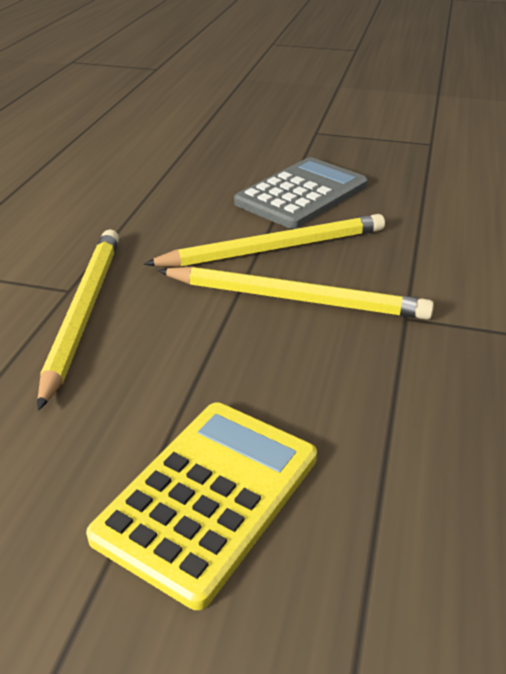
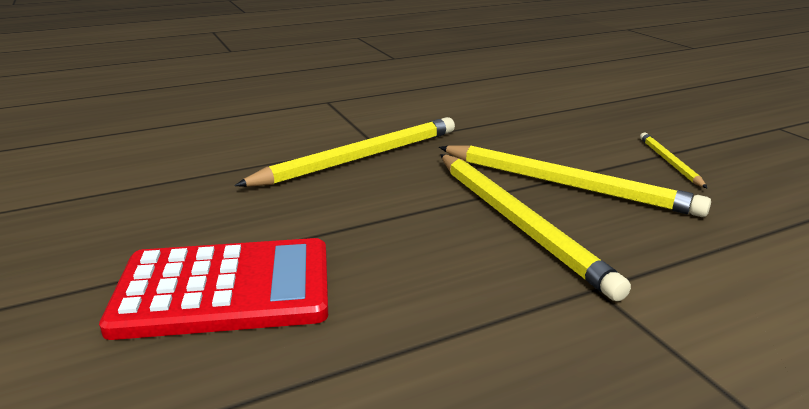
camera: 50 degrees right, 10 degrees down
(209, 497) = (224, 290): yellow calculator -> red calculator
(302, 194) = (669, 162): grey calculator -> yellow pencil

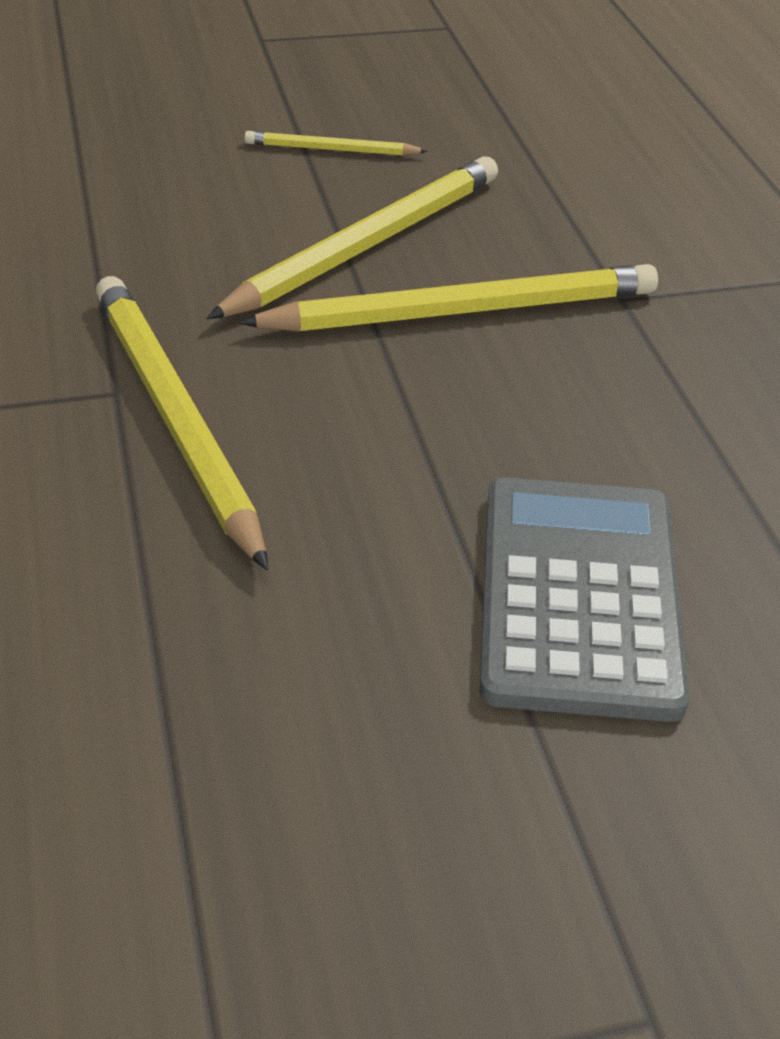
camera: 80 degrees left, 15 degrees up
(224, 290) = (579, 597): red calculator -> grey calculator

